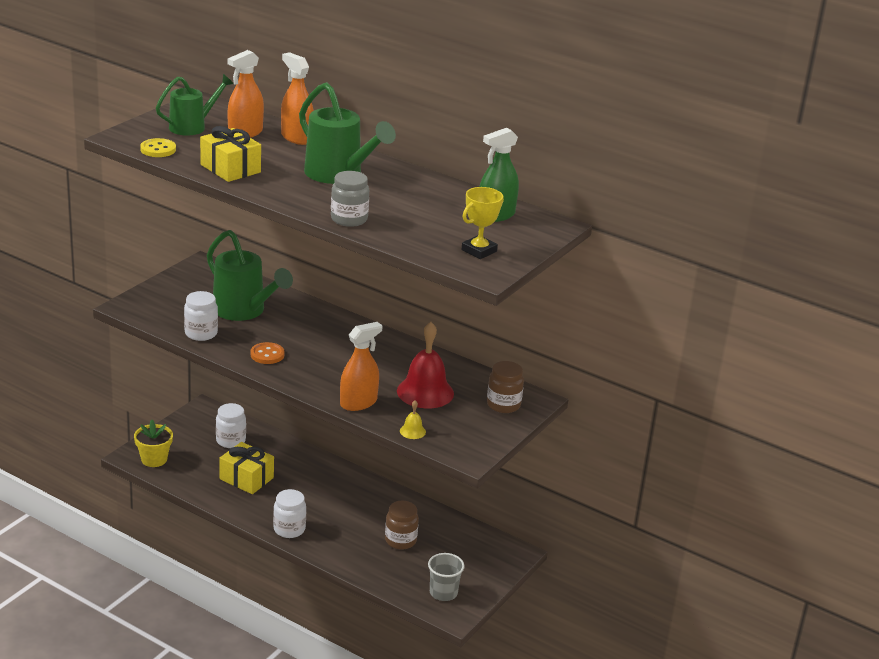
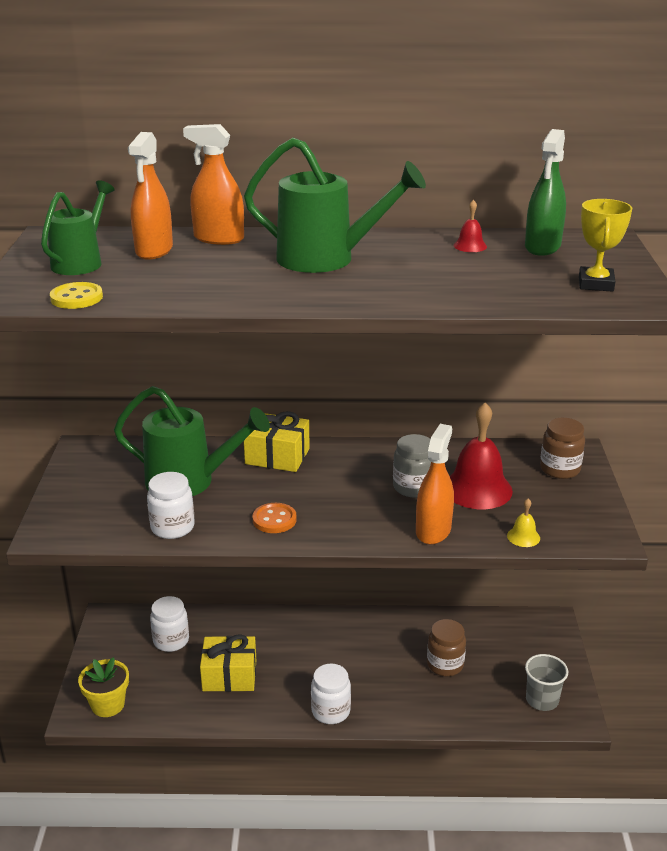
camera: 30 degrees left, 0 degrees up
(230, 168) = (198, 290): yellow gift -> yellow gift (277, 456)
(349, 219) = (419, 298): grey jar -> grey jar (413, 487)
(448, 197) = (470, 246): none -> red bell

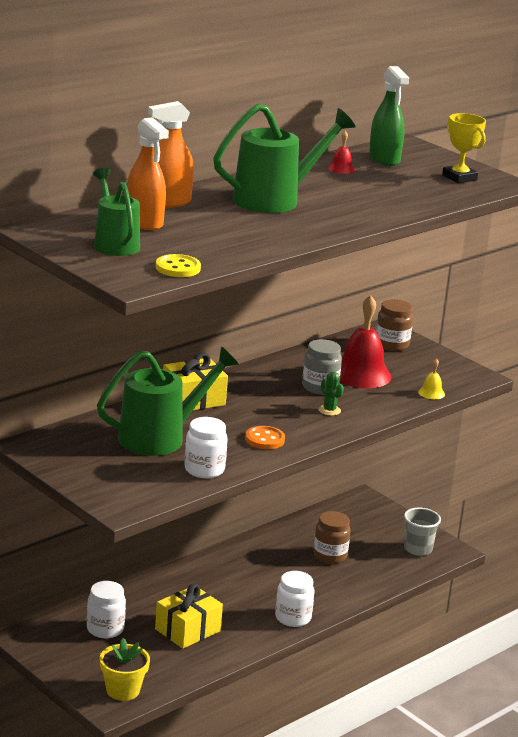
camera: 45 degrees left, 5 degrees down
(384, 514) = (329, 410): none -> green cactus
(433, 530) = (374, 409): orange spray bottle -> none

